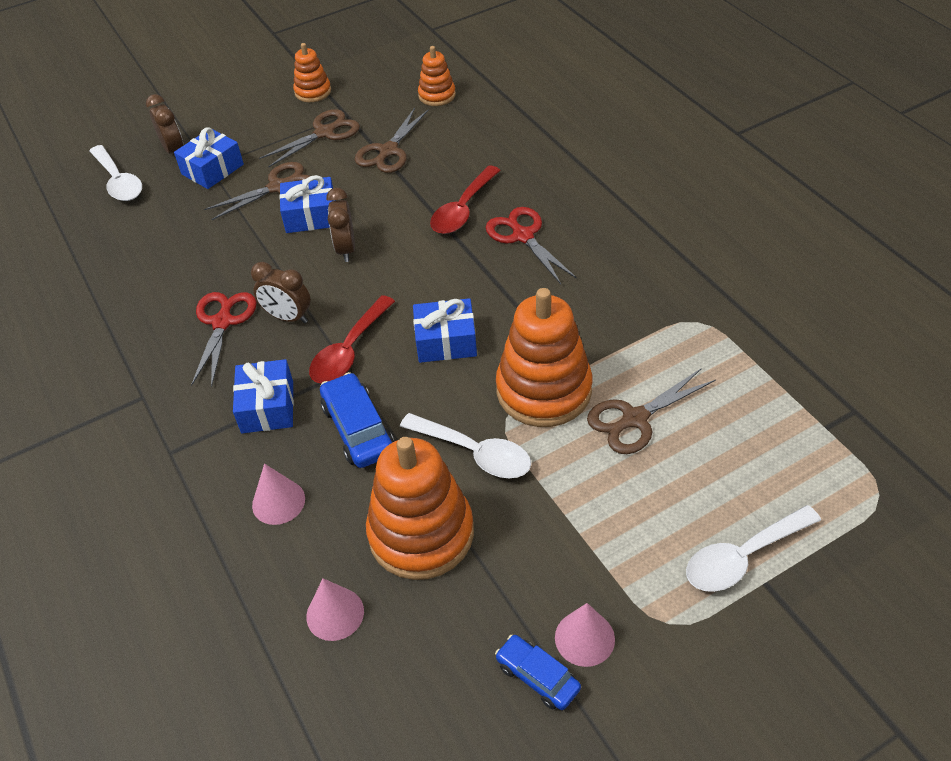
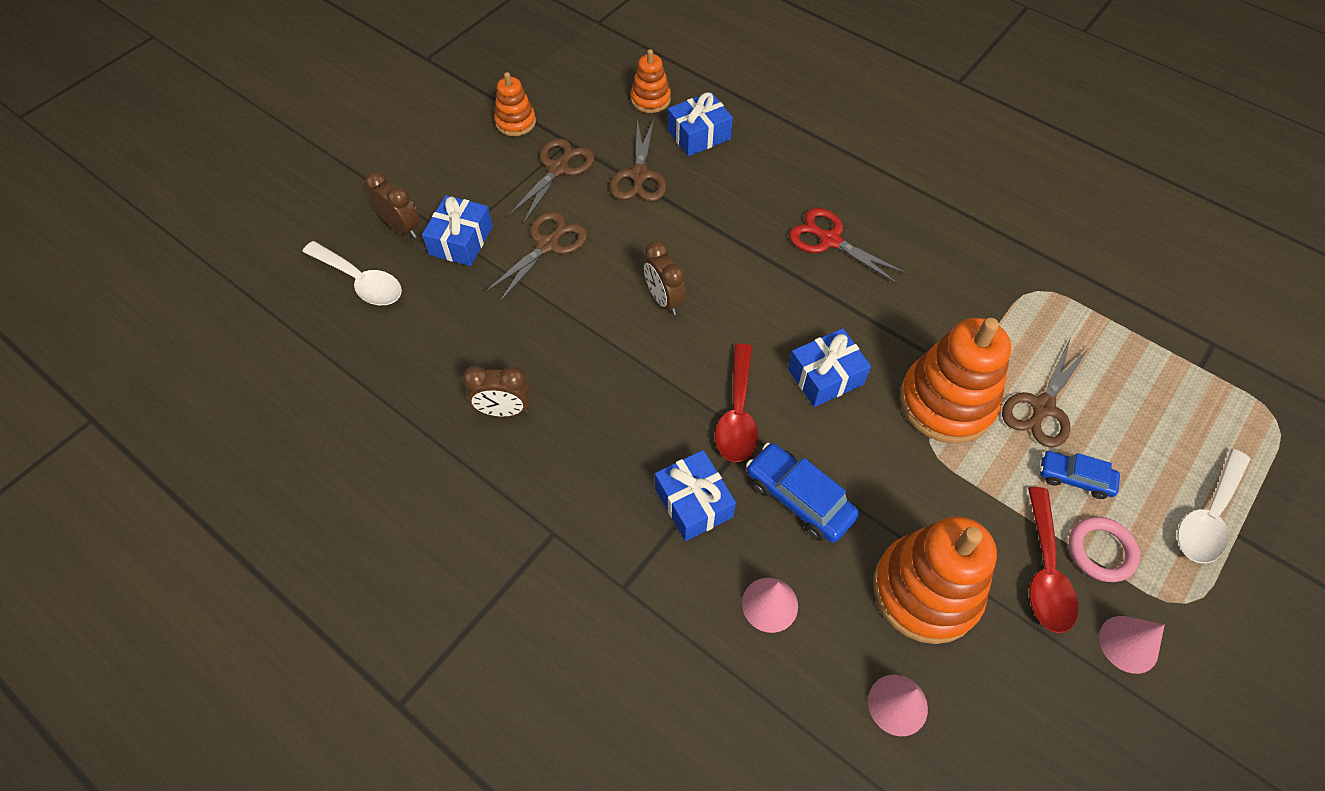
camera: 25 degrees left, 10 degrees up
(222, 322) = (586, 420): red scissors -> none
(288, 317) = (652, 394): brown clock -> brown clock (504, 410)
(311, 216) = (604, 270): blue gift -> blue gift (699, 135)
(463, 210) = (755, 225): red spoon -> red spoon (1045, 571)
(475, 453) = (924, 488): white spoon -> none
(537, 677) = (1112, 698): blue car -> blue car (1074, 478)
(611, 553) = (1101, 551): none -> pink ring

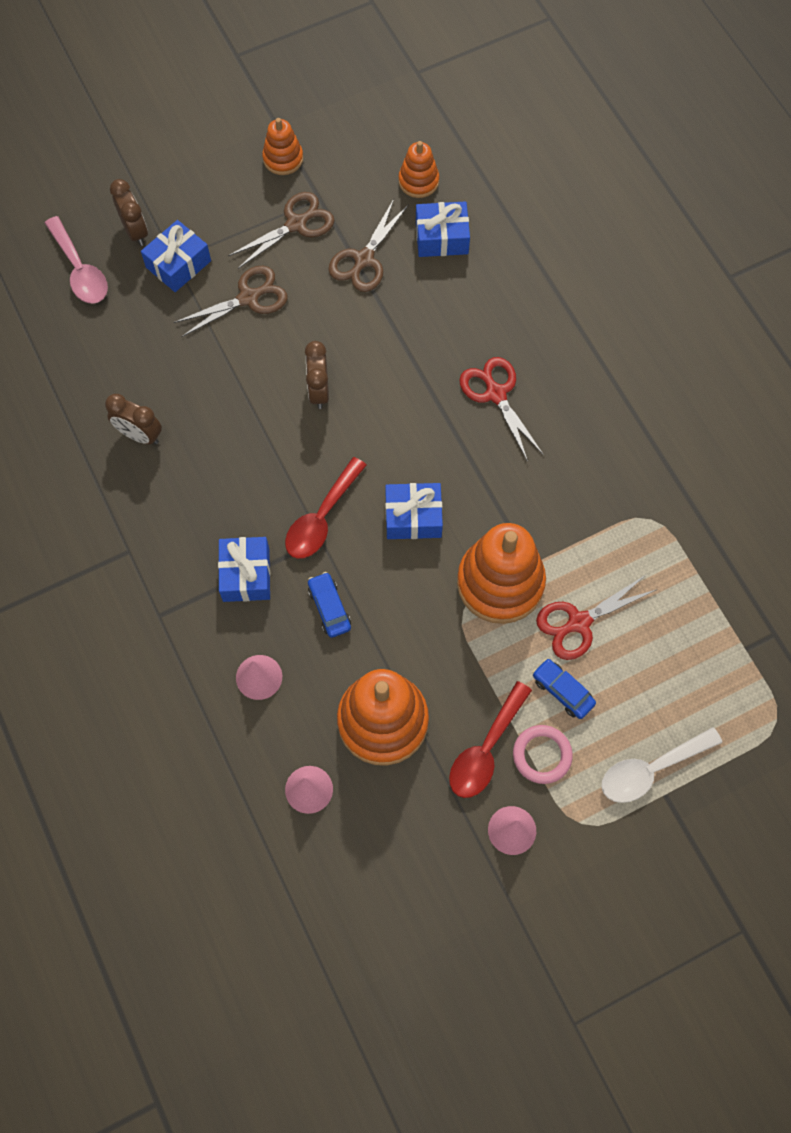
camera: 25 degrees right, 10 degrees up
(361, 281) = (80, 270): white spoon -> pink spoon
(799, 498) = (329, 608): blue car -> blue car, size x0.66
(1042, 407) = (579, 622): brown scissors -> red scissors

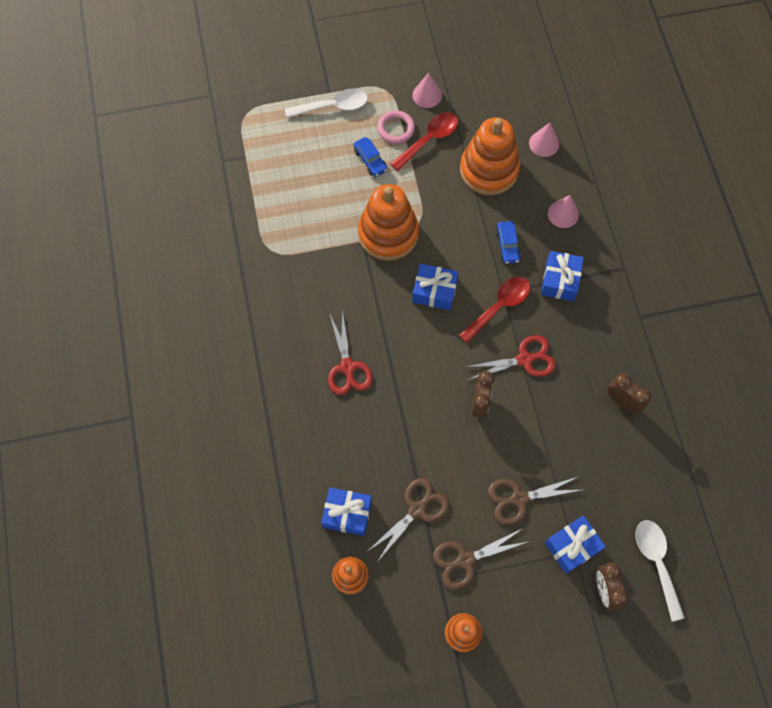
camera: 165 degrees left, 0 degrees up
(80, 270) = (656, 562): pink spoon -> white spoon
(579, 622) = (345, 197): red scissors -> red scissors (524, 359)

